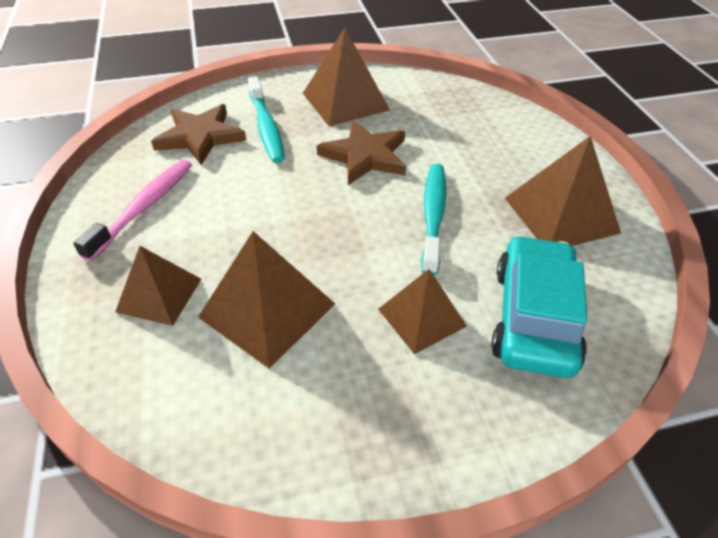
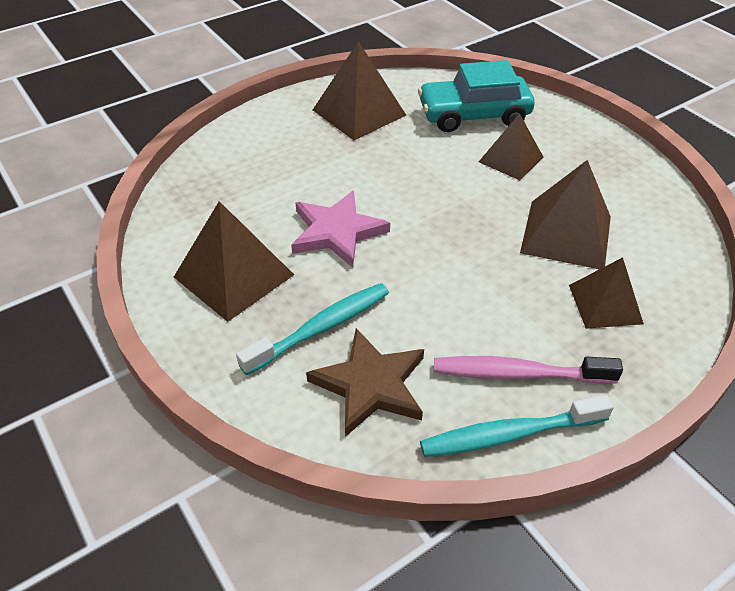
camera: 110 degrees left, 0 degrees up
(365, 156) = (337, 232): brown star -> pink star
(433, 215) = (400, 173): turquoise toothbrush -> turquoise toothbrush (508, 434)

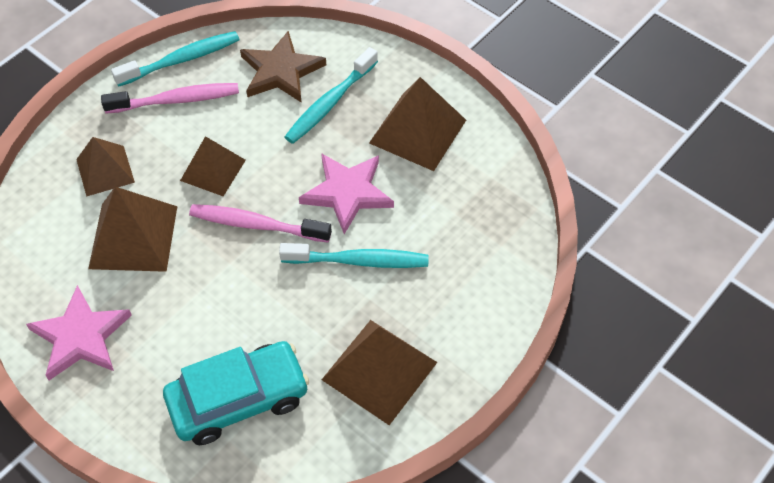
camera: 165 degrees right, 10 degrees up
(347, 178) = (359, 261): none -> turquoise toothbrush
(438, 222) = (256, 224): none -> pink toothbrush
(511, 159) = (189, 329): brown pyramid -> brown pyramid (213, 170)
(609, 170) = (81, 336): none -> pink star

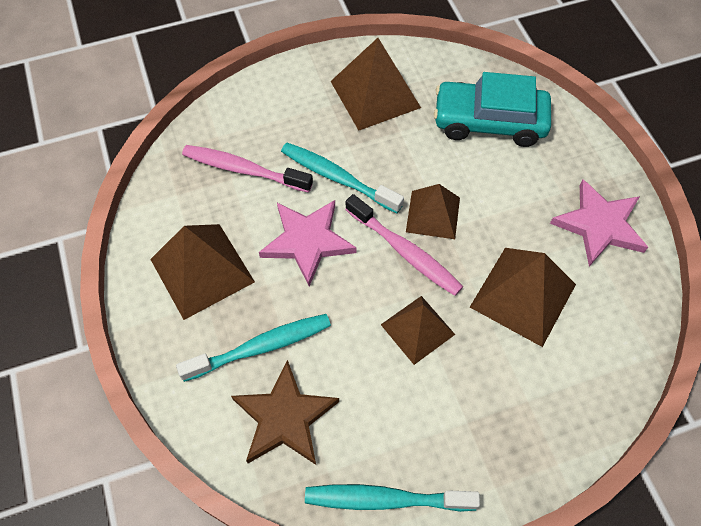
camera: 150 degrees left, 5 degrees up
(105, 170) = (526, 385): brown pyramid -> brown pyramid (433, 214)
(176, 100) = (416, 440): pink toothbrush -> pink toothbrush (243, 169)

